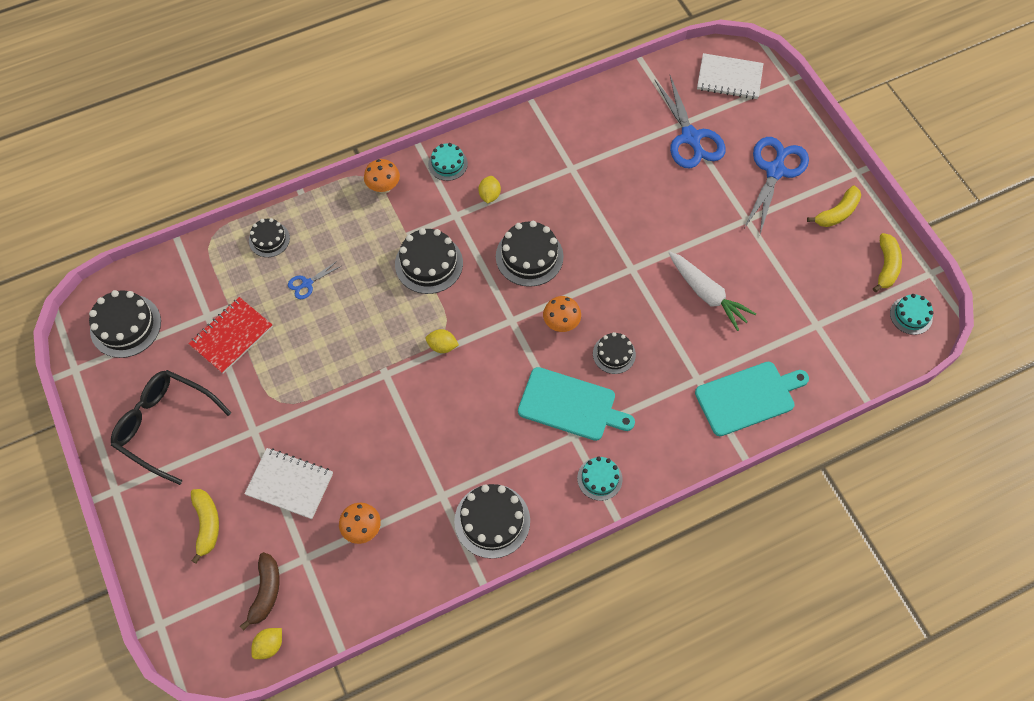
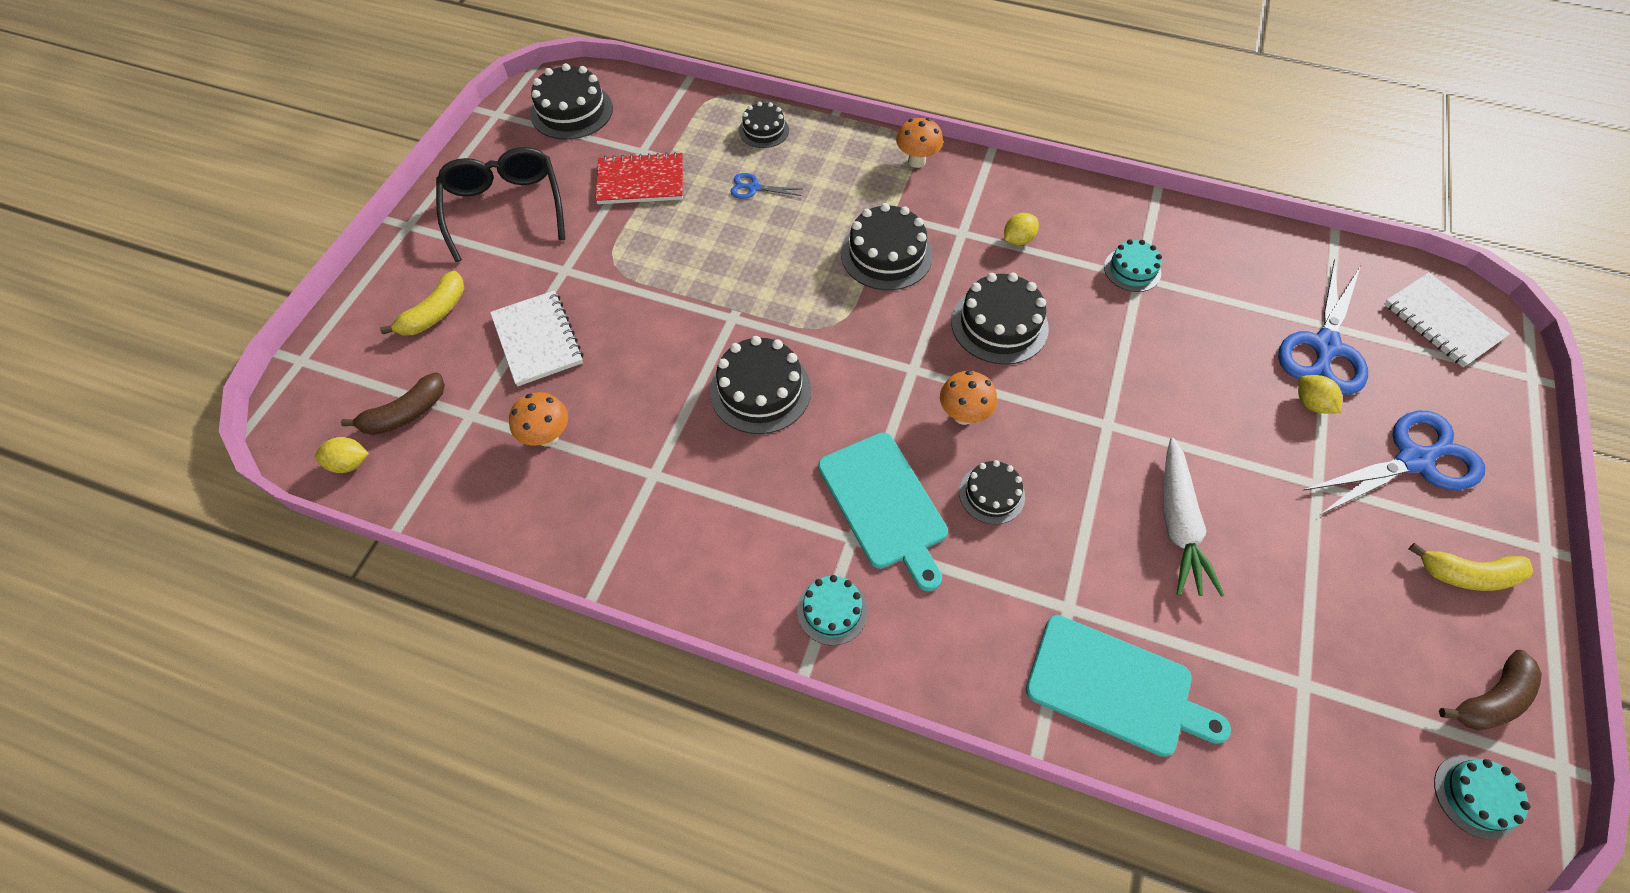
camera: 45 degrees right, 5 degrees down
(442, 346) = (815, 337): yellow lemon -> yellow lemon (1311, 403)
(448, 164) = (1004, 184): turquoise cake -> turquoise cake (1132, 270)
(492, 521) = (672, 545): black cake -> black cake (760, 390)
(886, 266) = (1489, 699): yellow banana -> brown banana

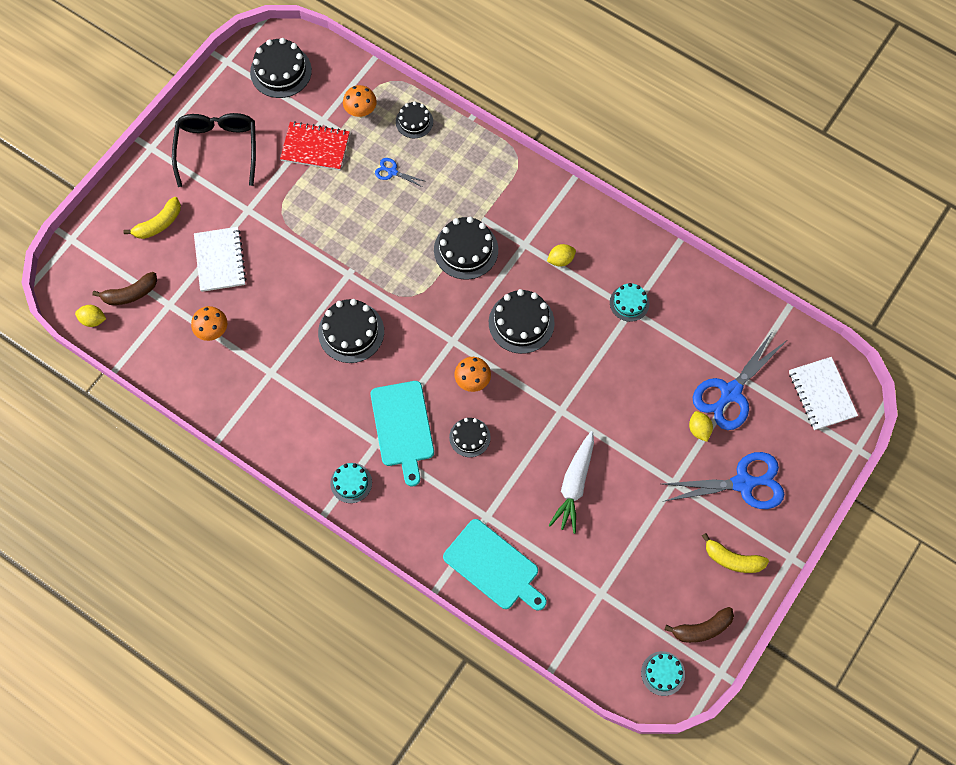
camera: 15 degrees right, 10 degrees up
(916, 161) = (515, 176): orange mushroom -> orange mushroom (361, 112)

